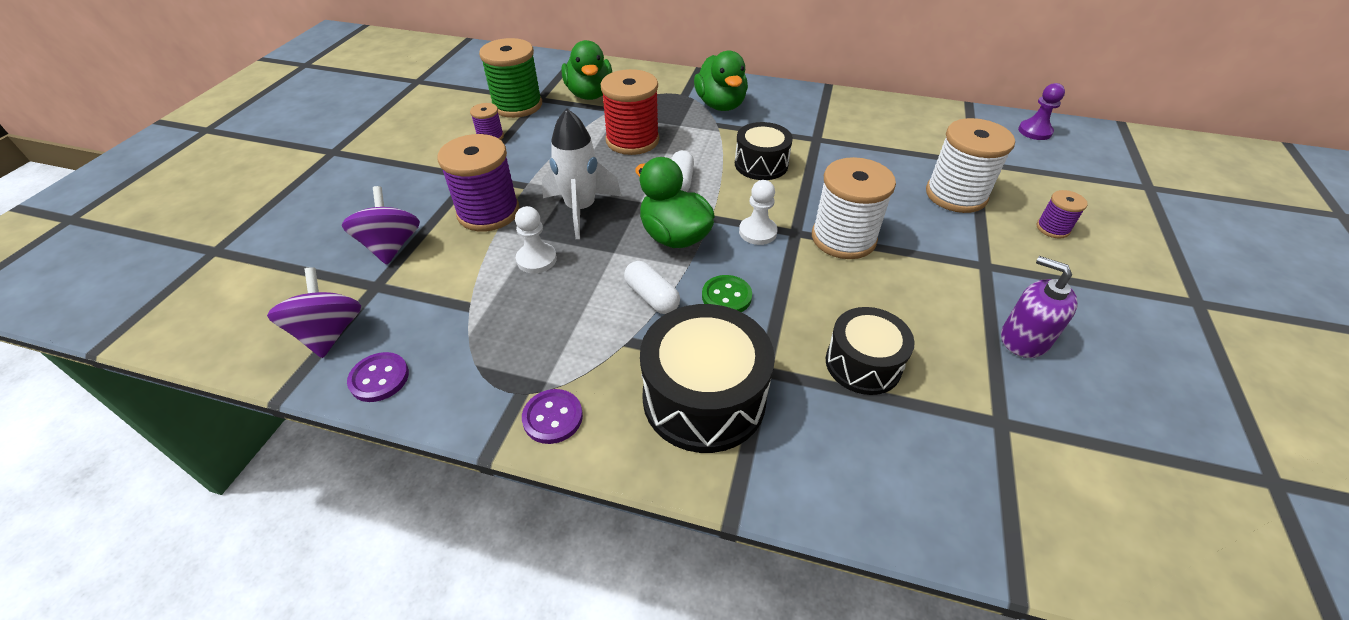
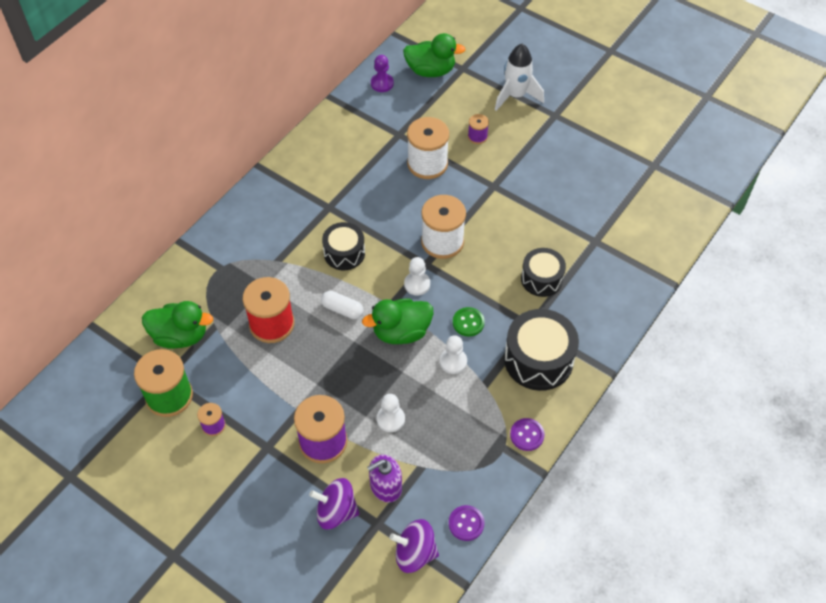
camera: 70 degrees left, 10 degrees up
(581, 209) = (346, 380): white rocket -> white rocket (515, 96)
(652, 297) = (453, 362): white capsule -> white pawn
(720, 105) = (250, 248): green duck -> green duck (431, 71)
(1024, 339) = (551, 201): purple soap dispenser -> purple soap dispenser (385, 486)

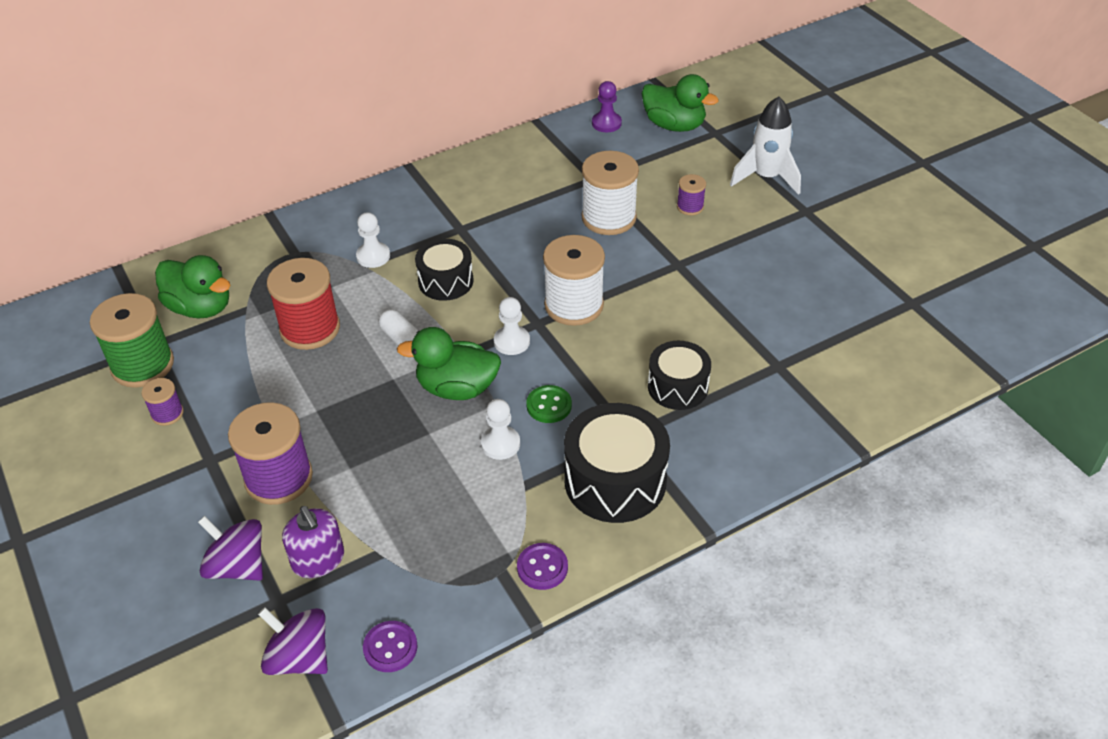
camera: 25 degrees right, 10 degrees down
(385, 486) = (318, 560): purple soap dispenser -> purple soap dispenser turned 120 degrees counterclockwise
(390, 419) = (378, 482): white pawn -> white pawn (373, 256)

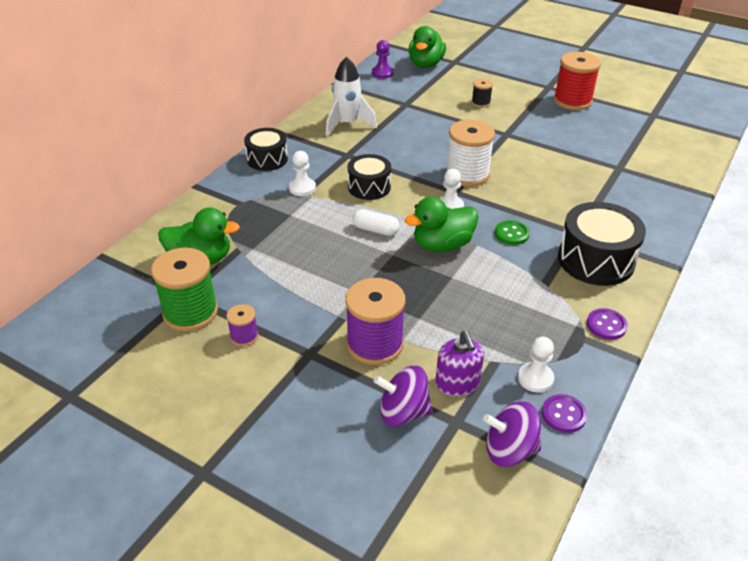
camera: 30 degrees left, 5 degrees down
(310, 329) = (301, 245): red spool -> red spool (572, 101)
(318, 560) = (457, 383): purple soap dispenser -> purple soap dispenser turned 45 degrees clockwise
(500, 444) = (505, 266): white pawn -> white pawn (535, 378)
(608, 218) = (438, 122): white spool -> none
(674, 125) = (425, 64): green duck -> green duck turned 105 degrees clockwise
(677, 387) = (576, 197): black drum -> black drum (267, 159)
(690, 207) = (481, 103): purple spool -> black spool
(766, 177) = (508, 76): white rocket -> white rocket (347, 124)

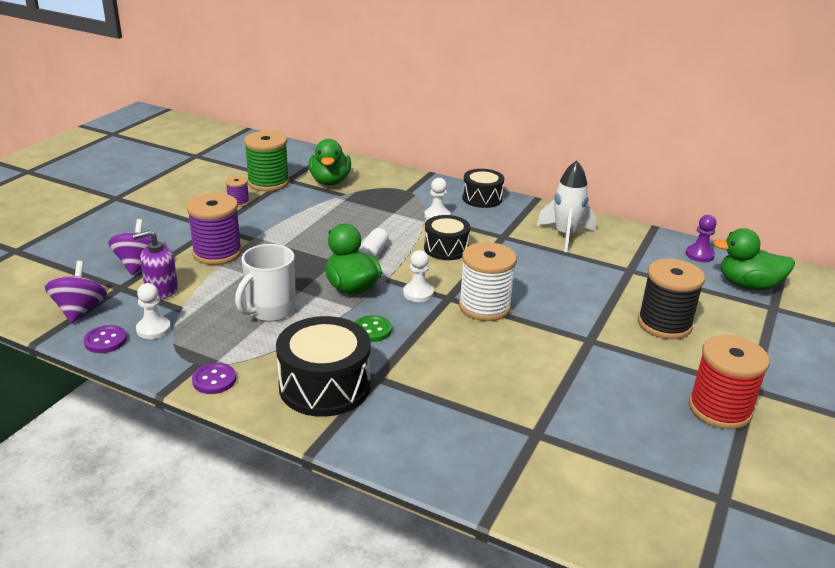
camera: 85 degrees right, 10 degrees down
(481, 103) = (664, 324): black spool -> black spool, size x2.02
(489, 296) = (270, 310): none -> white mug

